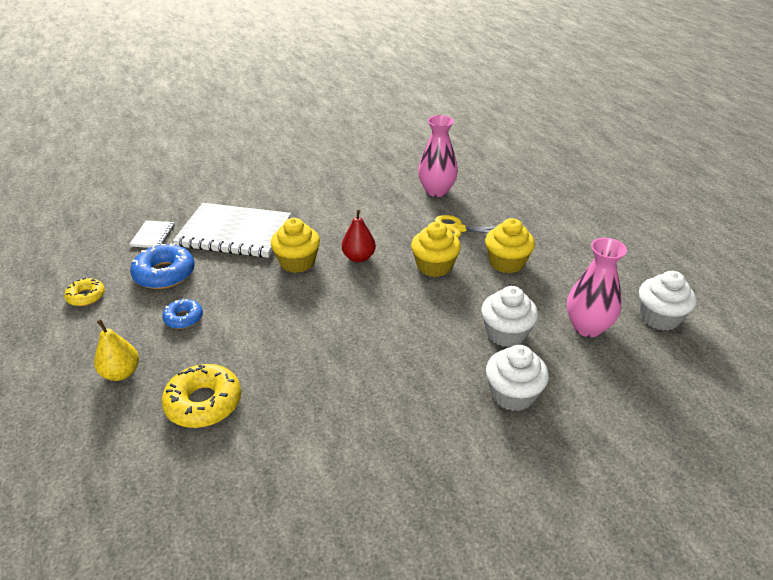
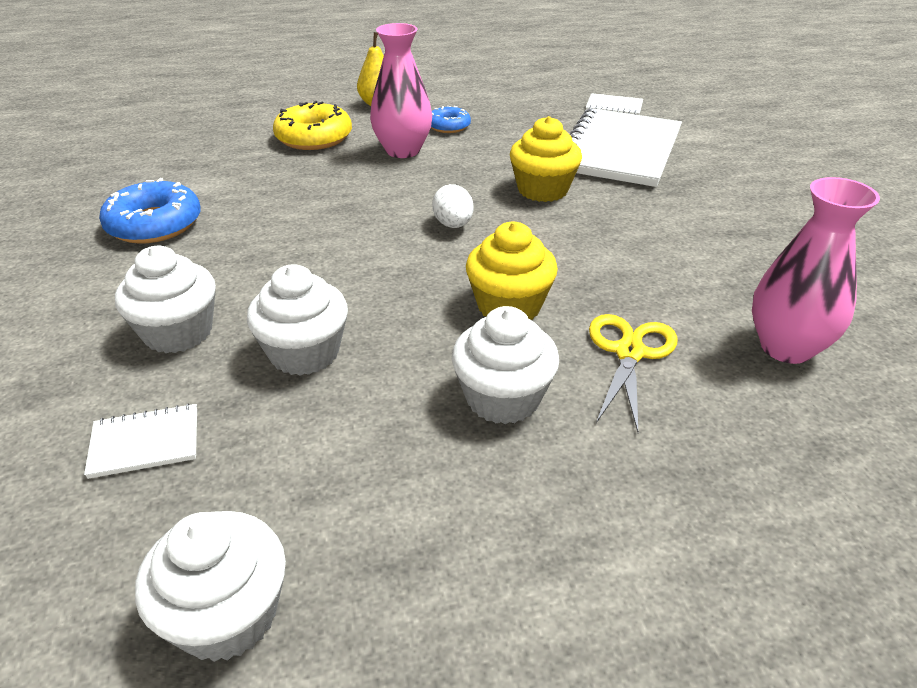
camera: 100 degrees right, 0 degrees up
(86, 296) = (502, 84): yellow donut -> none
(164, 274) = (533, 115): blue donut -> blue donut (154, 224)
(352, 296) = (453, 225): none -> white egg
(359, 257) = (547, 237): red pear -> none
(506, 263) = (503, 398): yellow cupcake -> white cupcake
(587, 327) = (265, 465): pink vase -> pink vase (403, 150)
(600, 374) = (145, 443): none -> white notebook

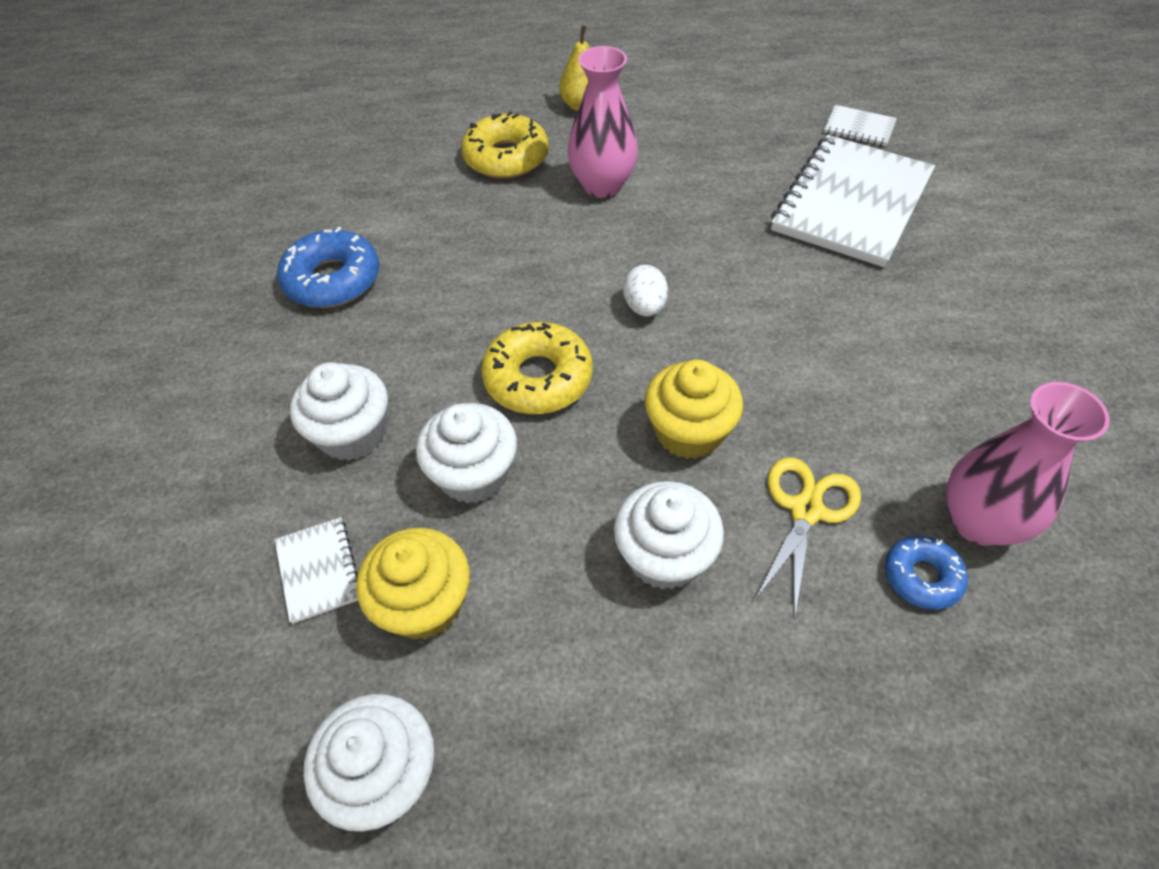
camera: 10 degrees right, 15 degrees up
(145, 443) = (318, 570): white notebook -> white notebook turned 75 degrees clockwise
(360, 279) = (538, 378): none -> yellow donut
(448, 126) = (658, 149): blue donut -> blue donut (921, 577)
(542, 190) = (751, 260): yellow cupcake -> yellow cupcake (424, 603)

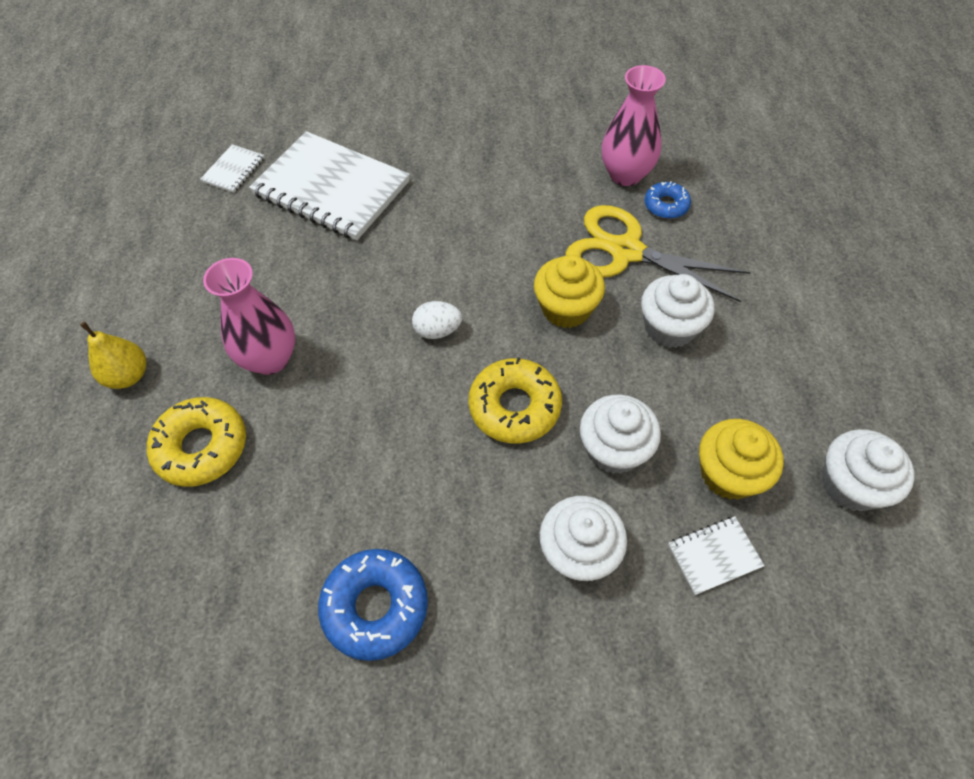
camera: 90 degrees left, 5 degrees up
(806, 510) = (626, 251): yellow scissors -> yellow scissors, size x1.57

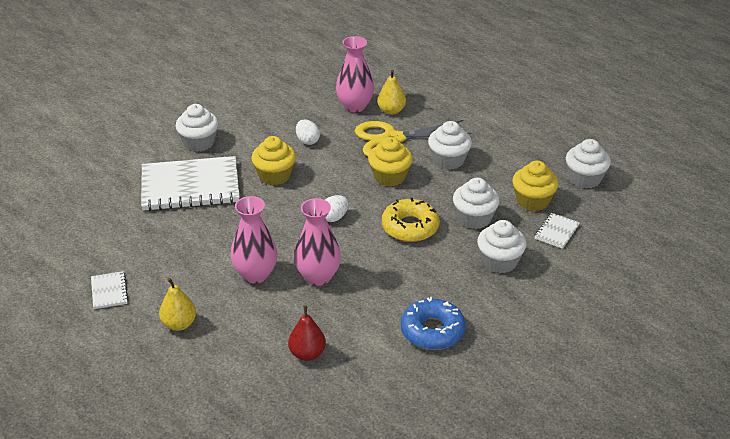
camera: 40 degrees left, 20 degrees down
(202, 447) = (265, 327): yellow donut -> none
(202, 524) = (307, 354): none -> red pear
(234, 170) = (112, 206): white notebook -> white notebook (109, 291)
(331, 411) = (318, 277): none -> pink vase
(399, 134) = (199, 143): none -> white cupcake
(432, 226) = (274, 176): none -> yellow cupcake
(519, 196) = (307, 141): none -> white egg
(666, 205) = (391, 111): blue donut -> yellow pear

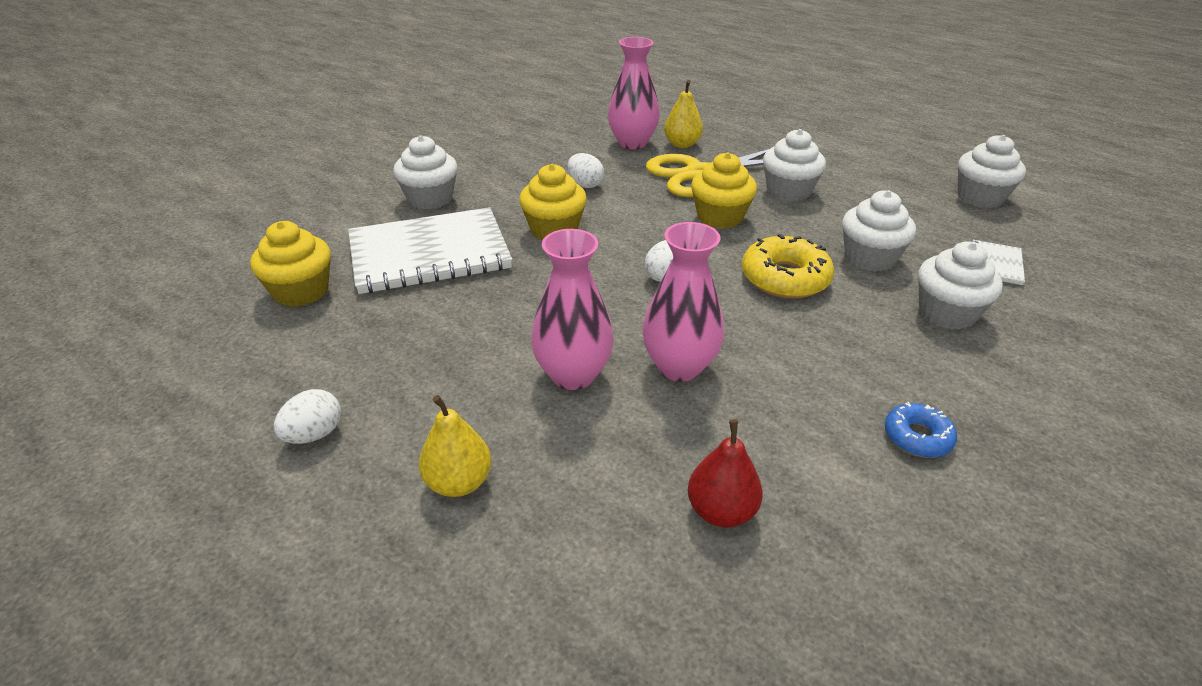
camera: 10 degrees left, 0 degrees up
(109, 291) = (314, 434): white notebook -> white egg
(432, 331) = (917, 437): blue donut -> blue donut, size x0.59
(533, 201) = (933, 229): yellow cupcake -> yellow cupcake (301, 291)

